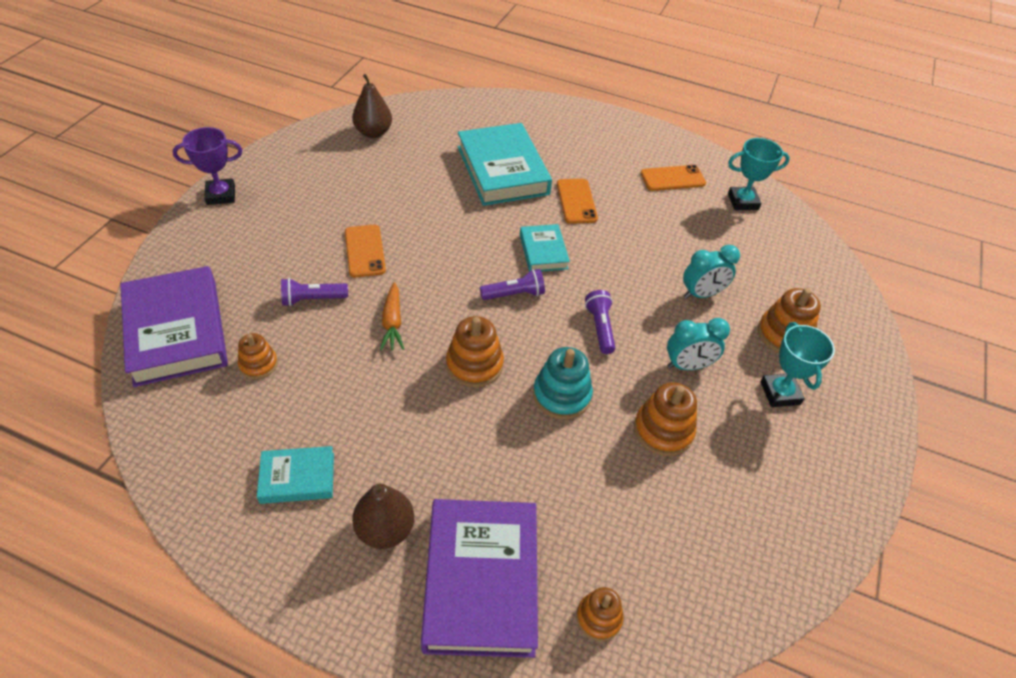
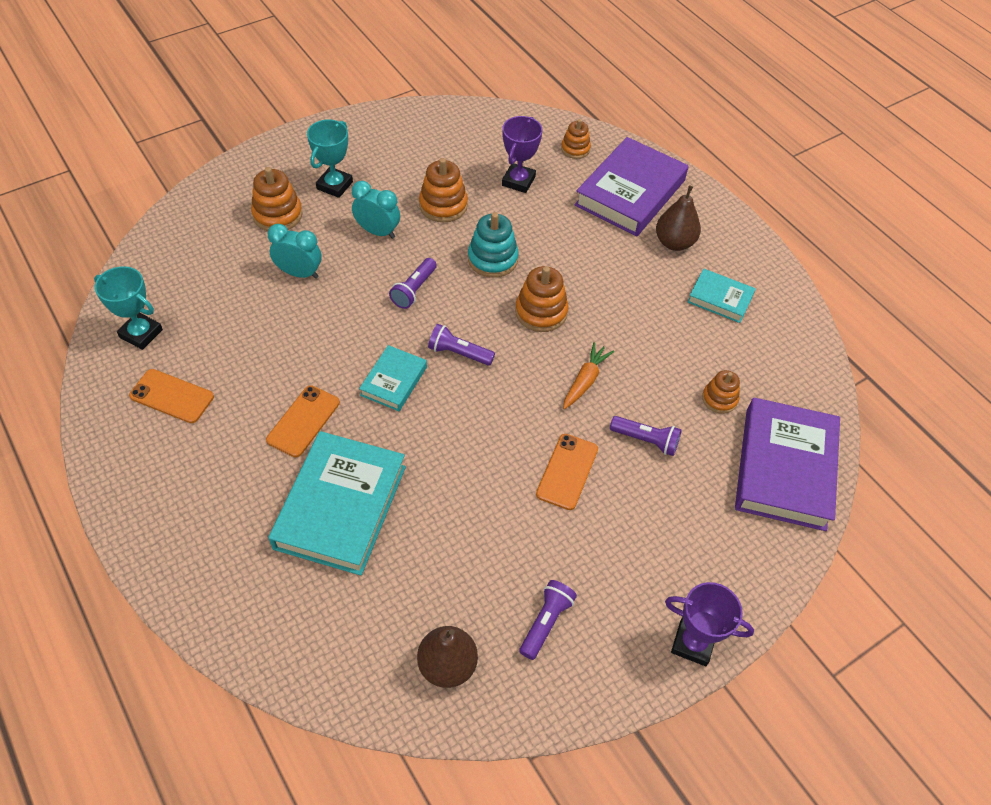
camera: 145 degrees left, 5 degrees up
(326, 169) = (546, 622): none -> purple flashlight
(620, 513) = (518, 181): none -> purple trophy

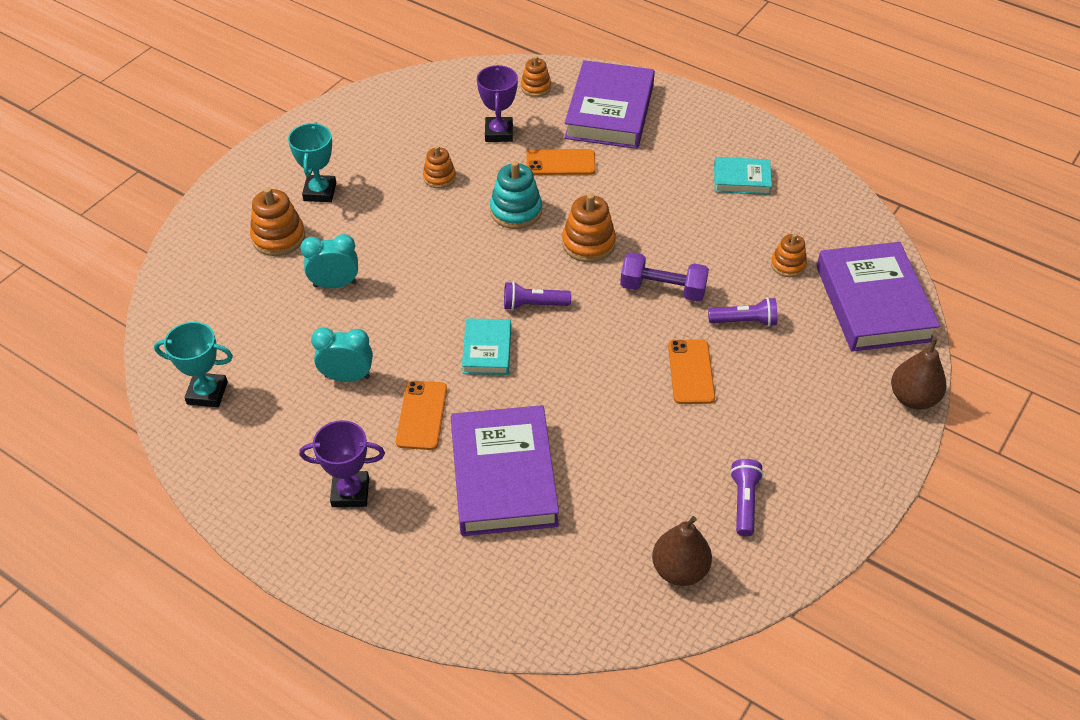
camera: 20 degrees left, 5 degrees down
(172, 396) = (276, 439): orange phone -> orange phone (560, 163)
(340, 507) = (503, 476): turquoise book -> purple book
(378, 232) = (389, 221): turquoise clock -> turquoise clock (347, 377)
(414, 290) = (457, 263): purple flashlight -> none
(443, 205) = (439, 177): orange stacking toy -> orange stacking toy, size x0.64
(585, 380) = (663, 289): orange carrot -> purple dumbbell
(674, 243) = (674, 143): brown pear -> brown pear (913, 398)
(693, 643) = (875, 471): purple trophy -> purple trophy (350, 492)

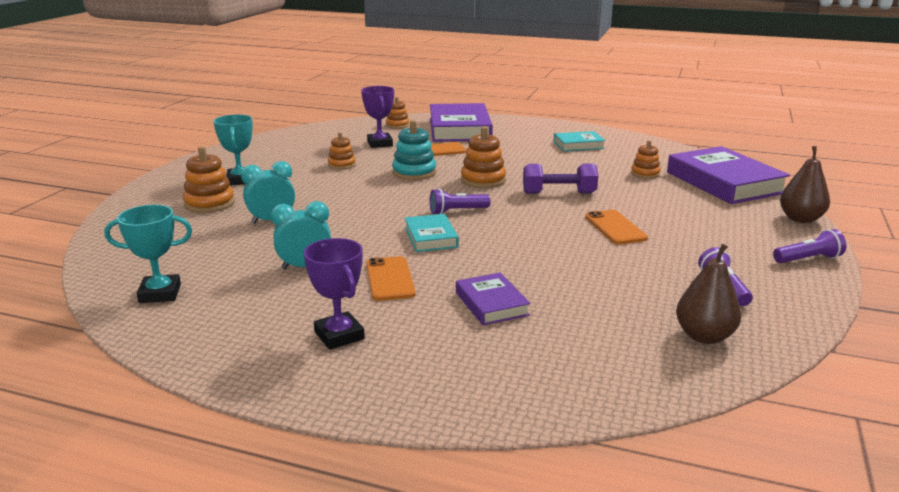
camera: 15 degrees left, 25 degrees down
(350, 492) = (339, 335): purple trophy -> purple trophy turned 75 degrees clockwise
(503, 476) = (491, 304): purple book -> purple book, size x0.52
(744, 321) = (636, 200): purple flashlight -> purple flashlight (808, 259)

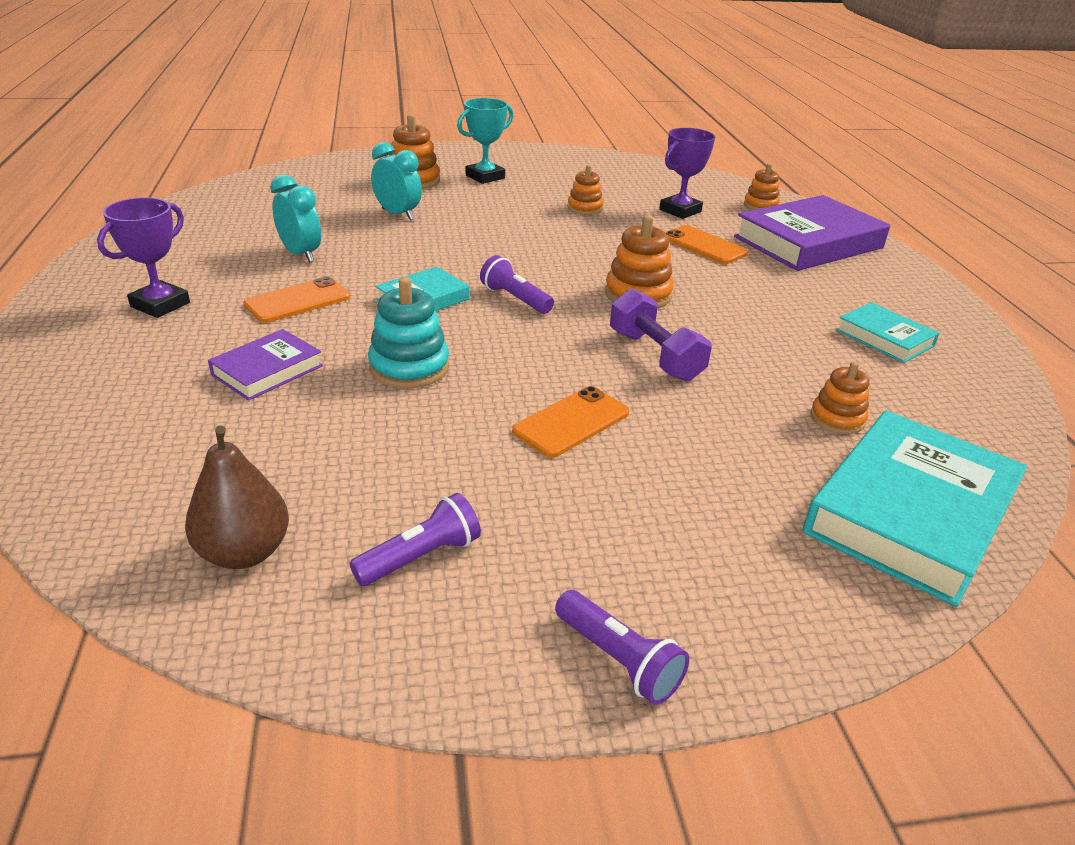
camera: 60 degrees right, 10 degrees up
(160, 293) = (211, 213): turquoise trophy -> none
(414, 172) = (610, 249): turquoise stacking toy -> turquoise stacking toy (409, 367)
(724, 182) = (910, 513): purple book -> turquoise book
(800, 219) = (825, 638): brown pear -> none

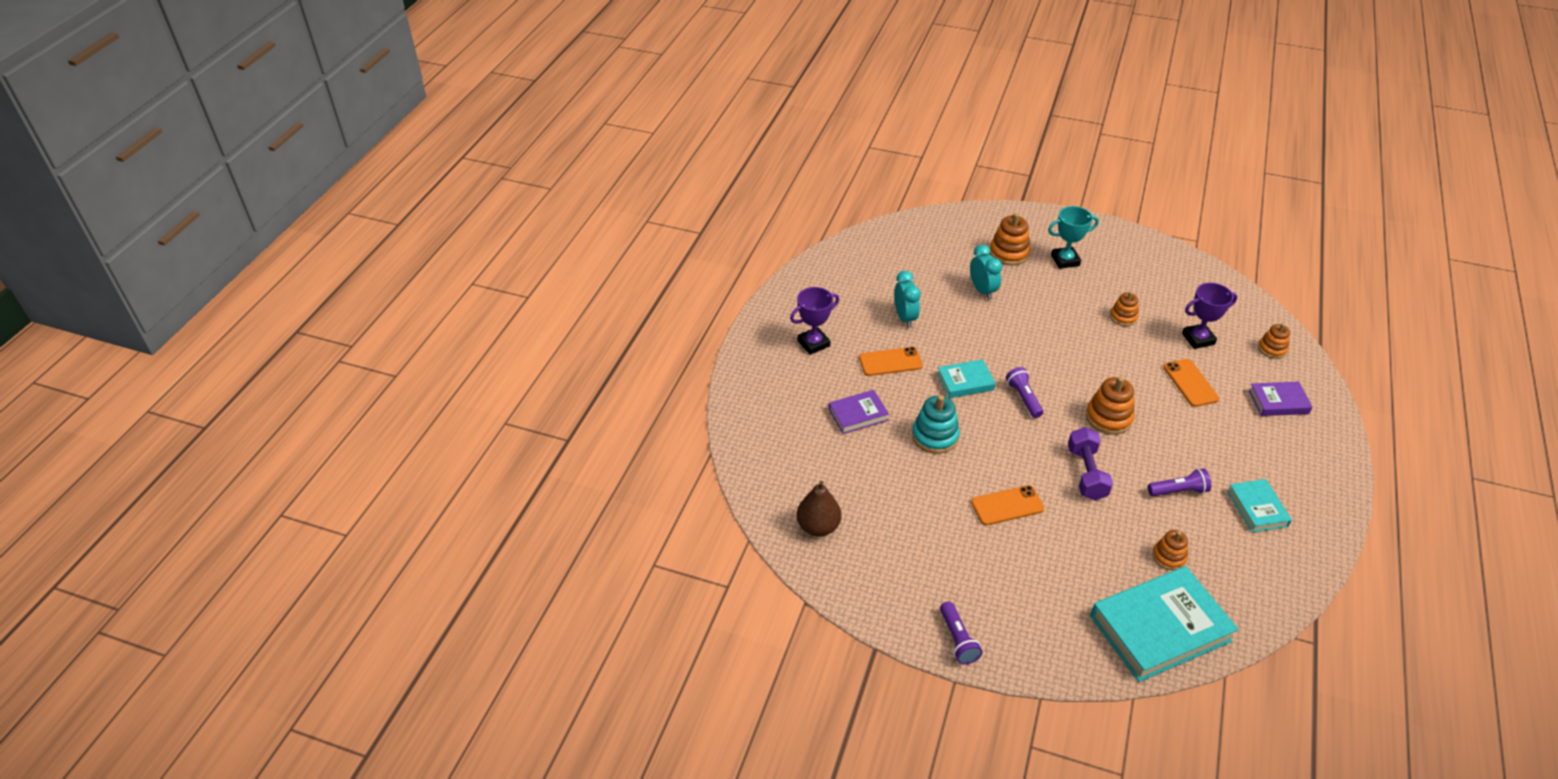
camera: 30 degrees right, 10 degrees up
(421, 557) = (894, 558): purple flashlight -> purple flashlight (1179, 491)
(808, 242) = (1278, 402): purple book -> purple book, size x0.52

